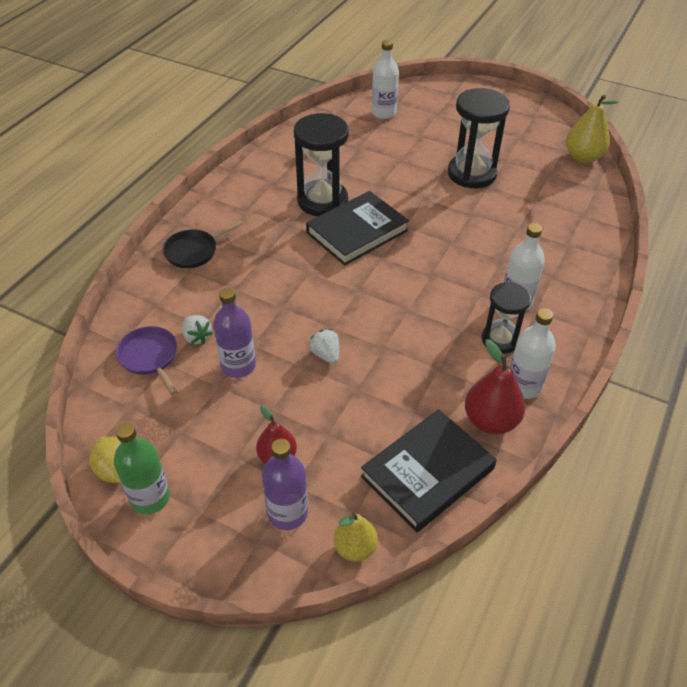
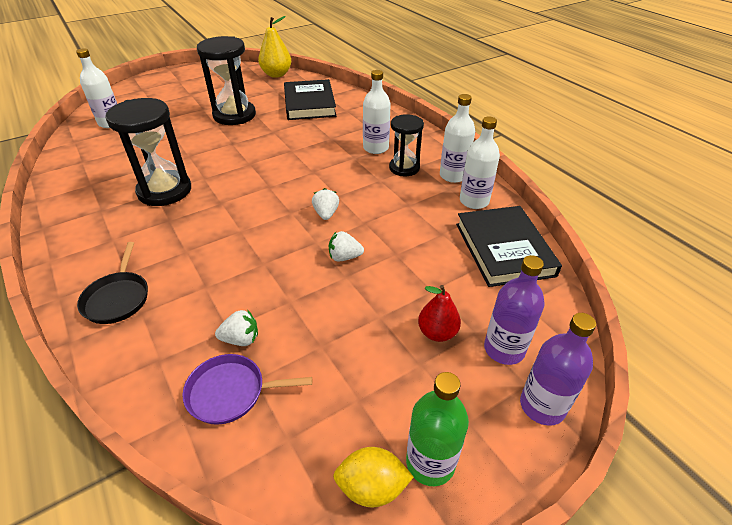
camera: 60 degrees left, 5 degrees down
(238, 366) = (307, 320): purple bottle -> purple bottle (542, 406)
(355, 548) = (558, 318): yellow pear -> none
(357, 231) = (225, 187): black book -> black book (309, 104)
(374, 315) = (326, 214): none -> white strawberry
(491, 421) = (474, 201): red pear -> white bottle

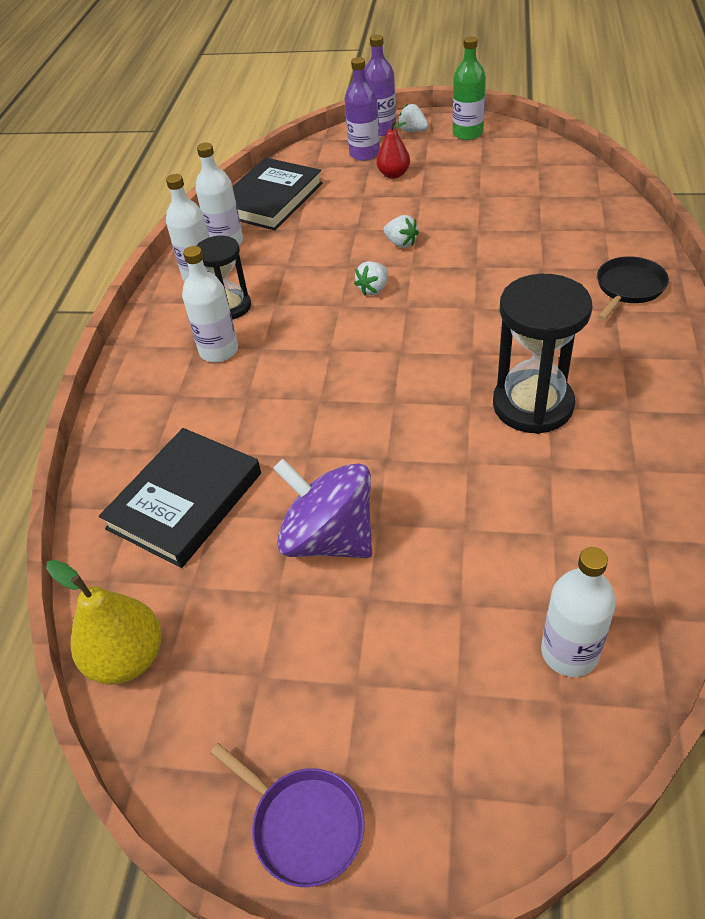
camera: 135 degrees left, 5 degrees up
(231, 392) = (560, 195): purple pan -> purple pan (303, 825)
(234, 115) = (329, 538): black hourglass -> purple spinning top
(241, 339) = (535, 219): white strawberry -> white strawberry (413, 131)
(372, 487) = (507, 136): yellow lemon -> none

